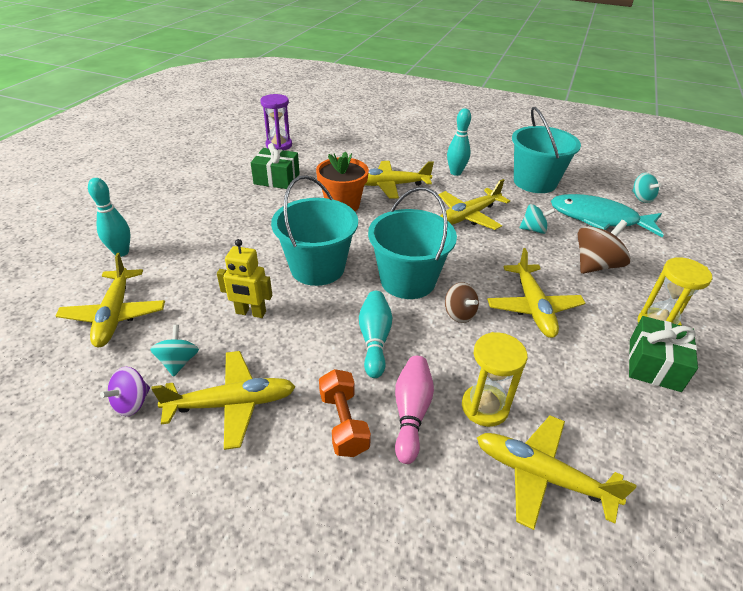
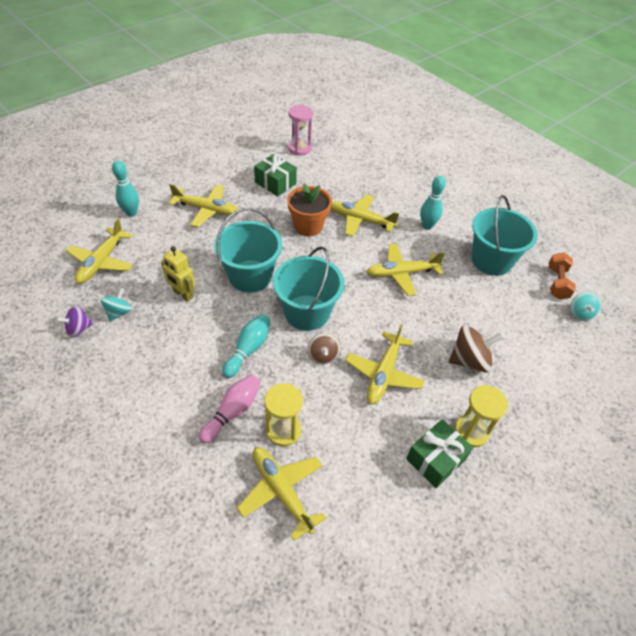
camera: 25 degrees right, 10 degrees up
(231, 404) = (131, 355): yellow plane -> yellow plane (206, 210)
(279, 145) = (299, 148): purple hourglass -> pink hourglass
(344, 423) = (187, 398): orange dumbbell -> orange dumbbell (557, 283)
(533, 230) = (446, 307): turquoise spinning top -> none
(598, 219) = (516, 318): turquoise fish -> none

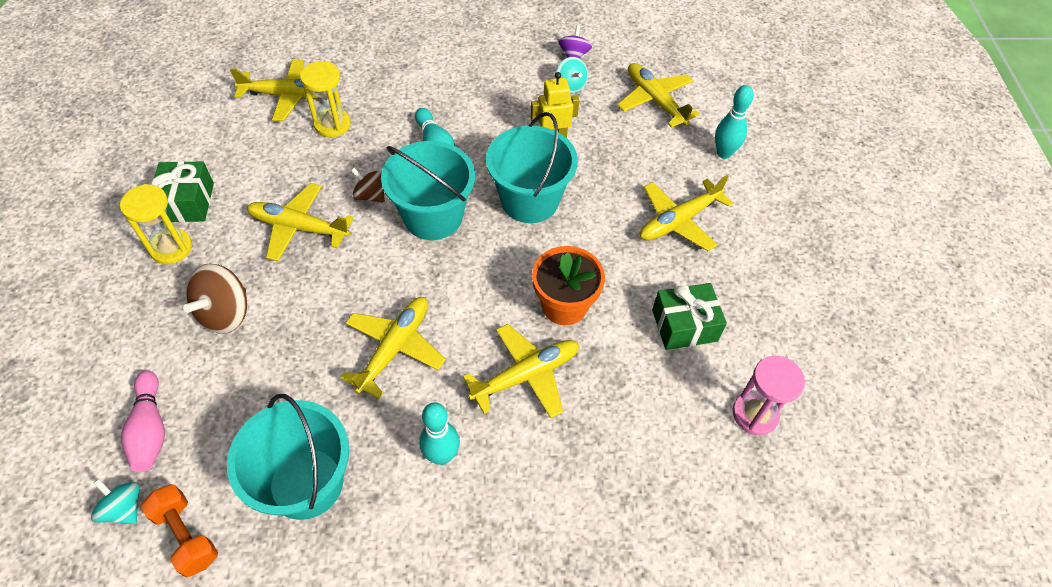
camera: 130 degrees right, 5 degrees up
(232, 412) = (385, 105): pink bowling pin -> pink bowling pin (150, 429)
(383, 373) = (299, 228): yellow plane -> yellow plane turned 45 degrees counterclockwise

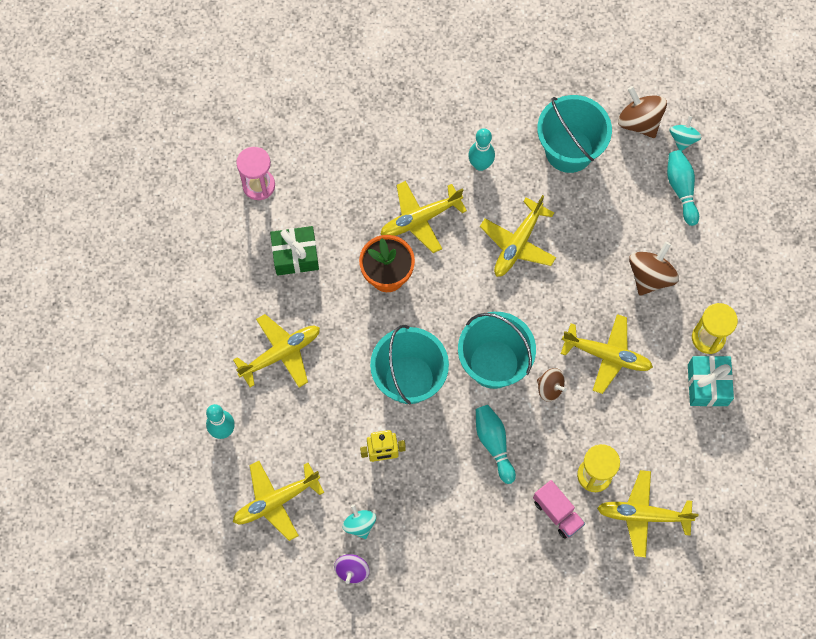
camera: 175 degrees left, 15 degrees up
(124, 508) = (683, 139): turquoise spinning top -> turquoise spinning top turned 120 degrees counterclockwise
(150, 429) = (681, 189): pink bowling pin -> turquoise bowling pin
(186, 535) = (639, 122): orange dumbbell -> brown spinning top
(187, 202) = (707, 385): green gift -> turquoise gift
(374, 96) = (557, 513): none -> pink truck
(655, 101) = (276, 501): yellow plane -> yellow plane turned 90 degrees clockwise

